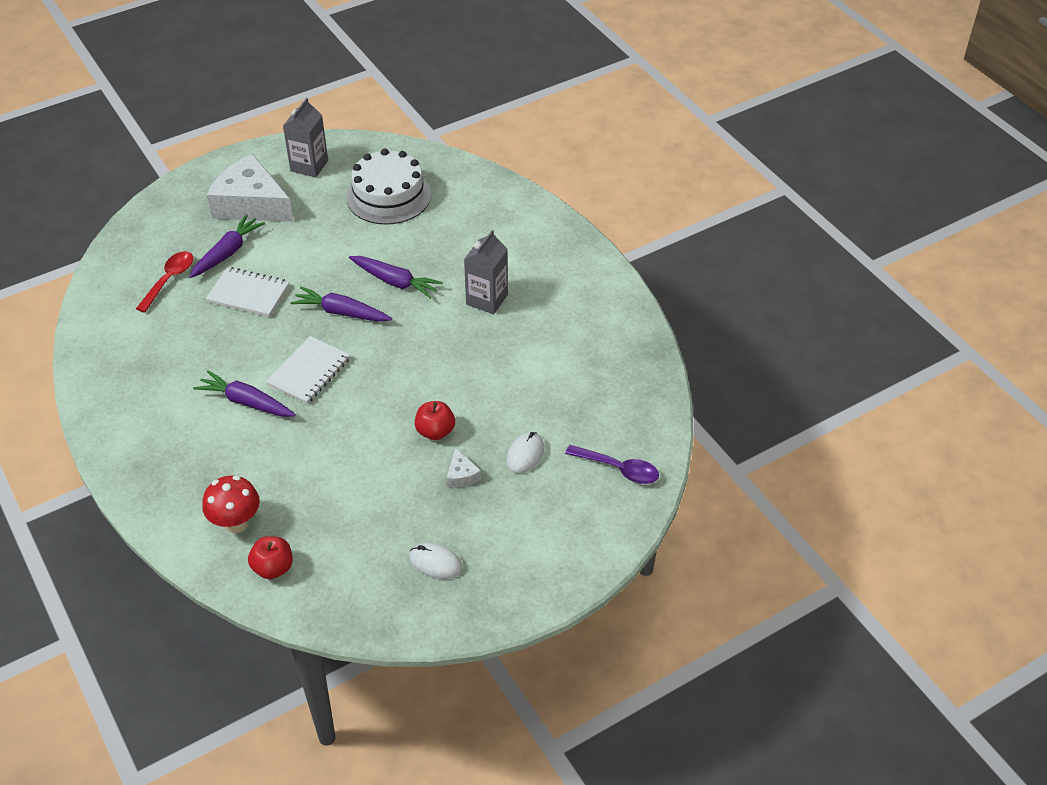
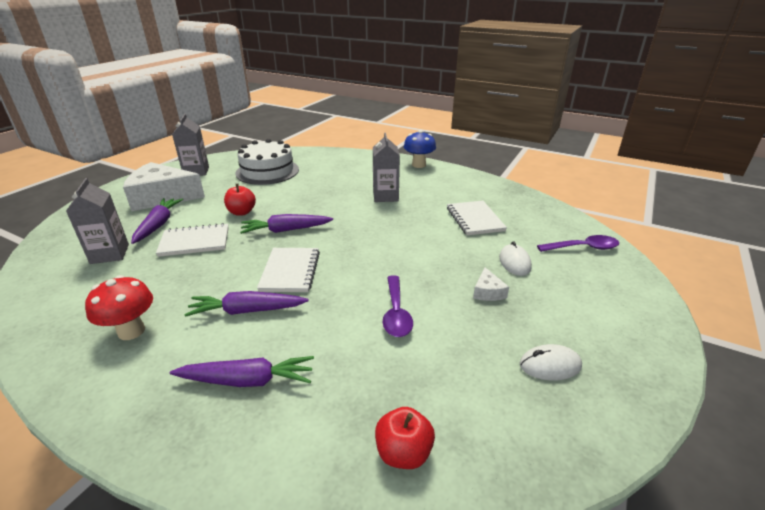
camera: 30 degrees left, 15 degrees down
(169, 280) = (110, 254): red spoon -> grey carton
(236, 523) = (319, 423): red mushroom -> red mushroom (131, 331)
(362, 460) = (396, 313): none -> purple spoon
(395, 282) = (312, 205): purple carrot -> purple carrot (248, 380)
(435, 431) = (434, 272): red apple -> red apple (242, 212)
(461, 475) = (488, 292): white cheese -> white cheese turned 45 degrees clockwise
(549, 379) = (474, 219): none -> white notebook
(582, 254) = (418, 165): none -> blue mushroom

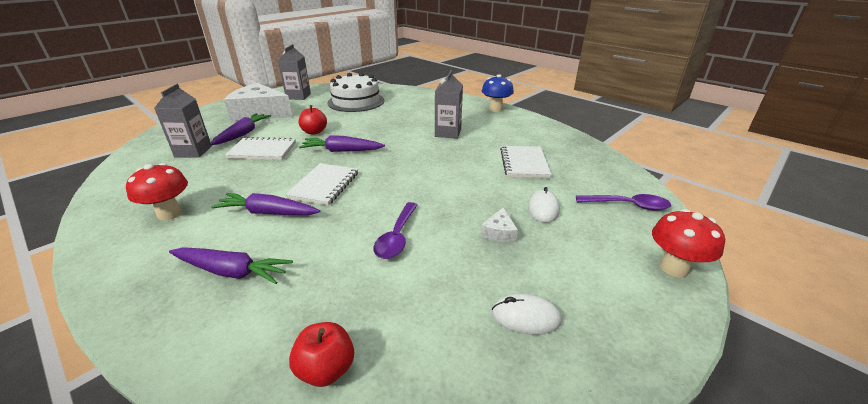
camera: 15 degrees right, 0 degrees up
(643, 298) = (673, 268): none -> red mushroom

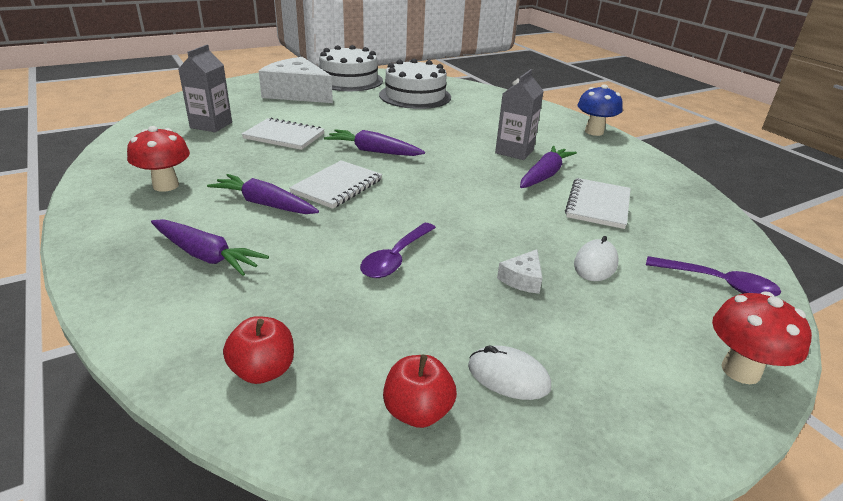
camera: 15 degrees right, 0 degrees up
(243, 134) = (270, 114): purple carrot -> purple carrot (545, 175)
(298, 96) = (349, 80): grey carton -> white cake
(314, 132) = (350, 124): red apple -> red apple (418, 411)

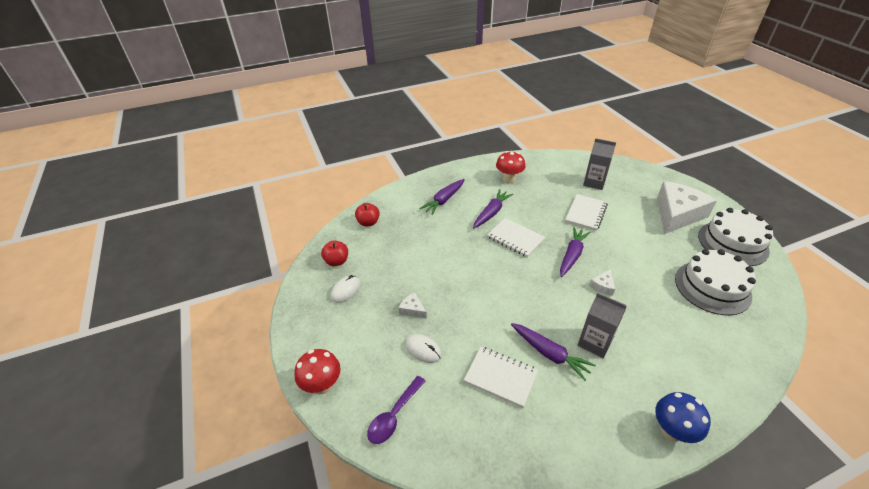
camera: 100 degrees right, 10 degrees up
(396, 258) = (437, 260): purple spoon -> none
(426, 140) = (602, 286): none -> white cheese

